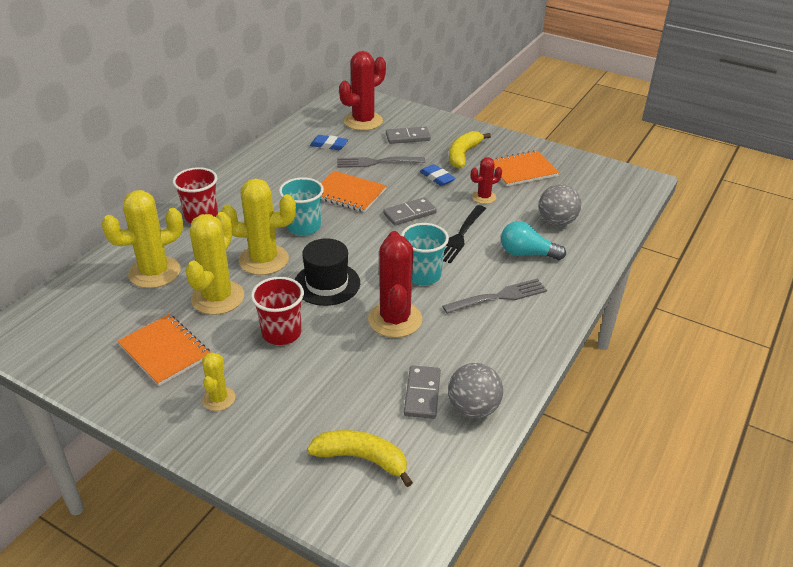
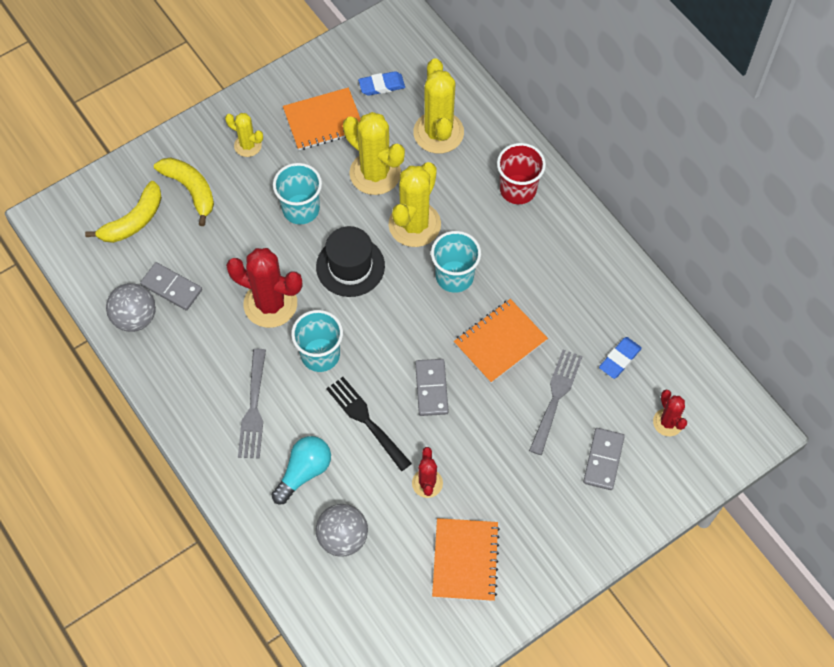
camera: 115 degrees right, 25 degrees up
(281, 333) = (301, 209): red cup -> turquoise cup
(363, 121) = (668, 422): red cactus -> red cactus, size x0.54
(437, 178) = (491, 451): blue eraser -> blue eraser (381, 85)
(463, 155) = (531, 507): yellow banana -> yellow banana (190, 190)

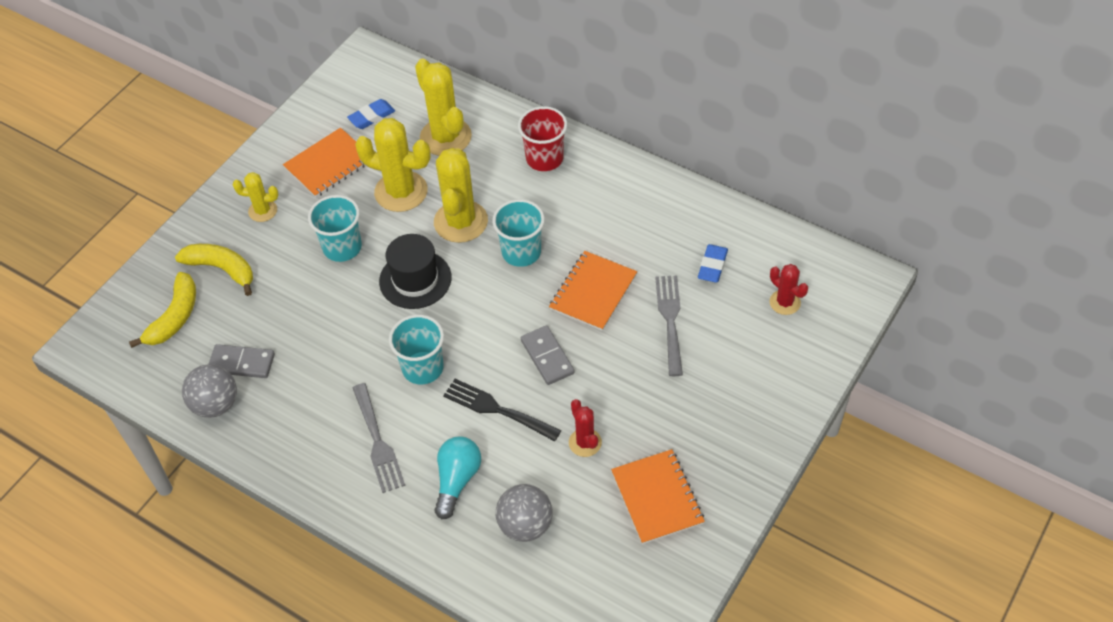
camera: 20 degrees left, 10 degrees down
(270, 304) = (350, 341): red cactus -> none
(603, 460) = (742, 357): grey domino -> none

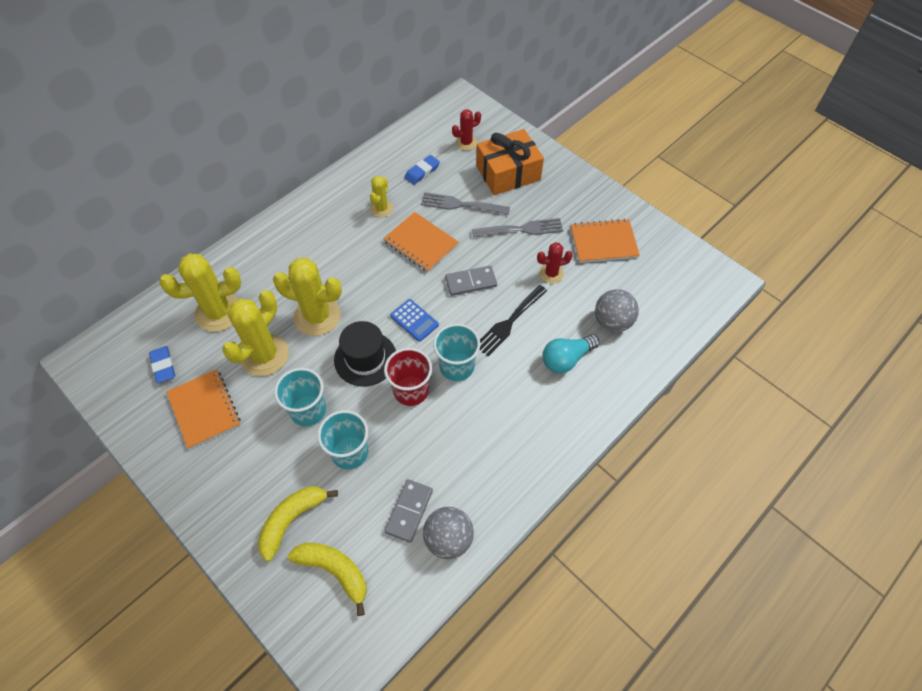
camera: 80 degrees left, 5 degrees up
(263, 211) = (235, 475): yellow cactus -> yellow cactus (381, 208)
(377, 442) = (519, 409): grey fork -> grey fork (521, 229)
(457, 480) = (566, 359): turquoise light bulb -> turquoise light bulb turned 60 degrees counterclockwise
(477, 312) = (414, 320): none -> blue calculator
(521, 252) = (365, 280): turquoise cup -> turquoise cup (350, 452)
(544, 158) = (276, 248): red cup -> red cup (411, 390)
(712, 266) = (422, 172): blue eraser -> blue eraser turned 75 degrees counterclockwise
(746, 362) = (508, 173): none -> orange gift

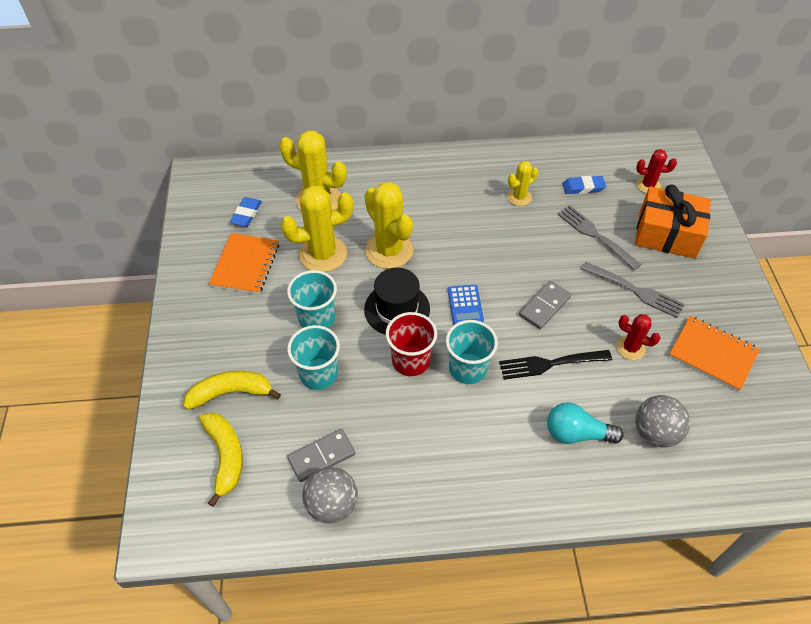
camera: 40 degrees right, 5 degrees down
(421, 243) = (528, 246): orange notebook -> none
(471, 282) = (544, 306): grey domino -> grey domino turned 75 degrees counterclockwise

